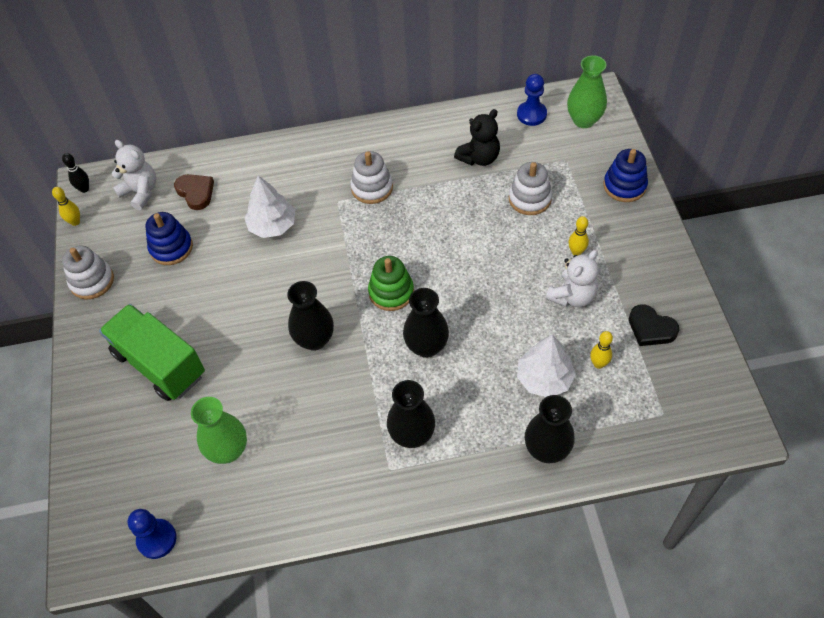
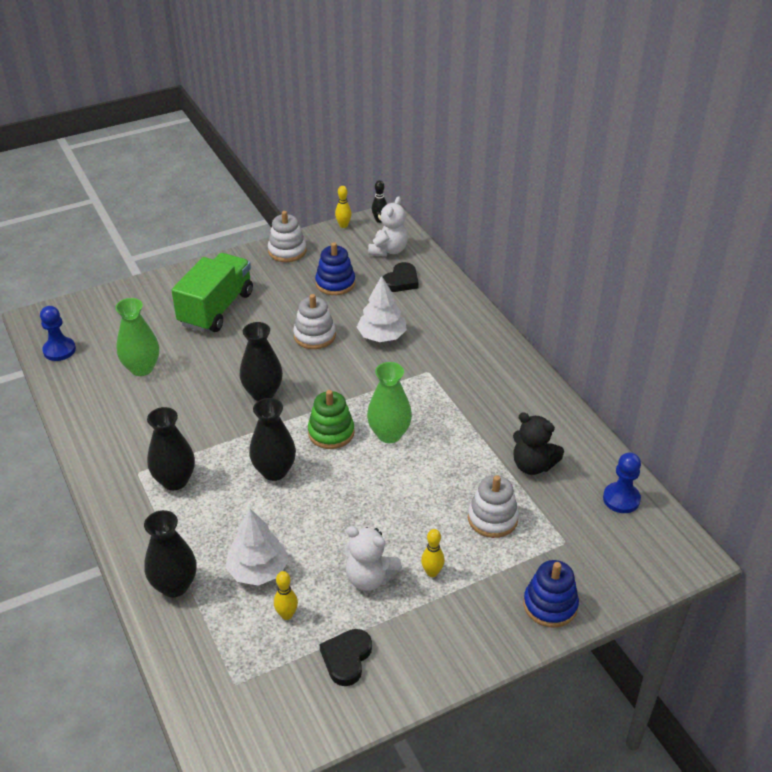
camera: 70 degrees right, 15 degrees down
(196, 192) = (401, 281): brown heart -> black heart
(372, 188) = (455, 391): white stacking toy -> white stacking toy (314, 336)
(584, 120) = (637, 549): green vase -> green vase (389, 434)

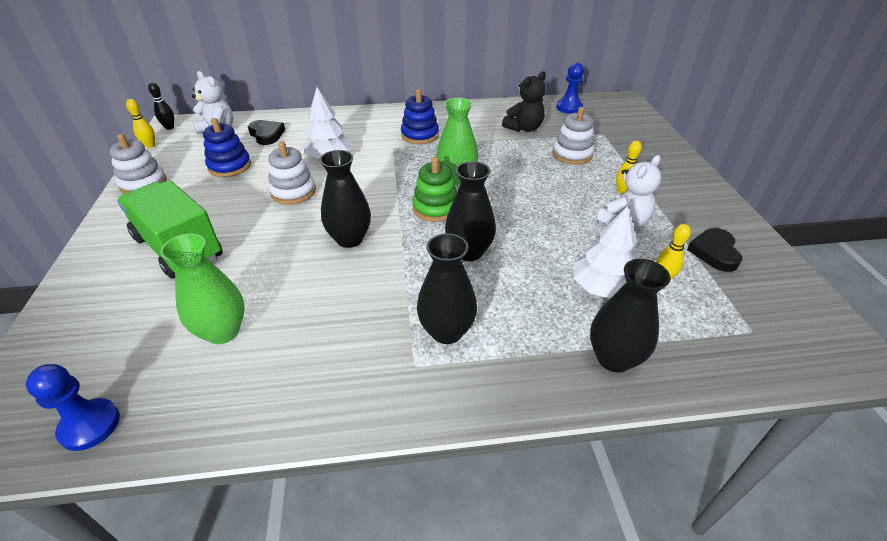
camera: 70 degrees left, 0 degrees up
(346, 658) = (714, 252): black heart -> black heart turned 60 degrees clockwise
(550, 605) = (660, 151): blue stacking toy -> blue stacking toy (420, 135)

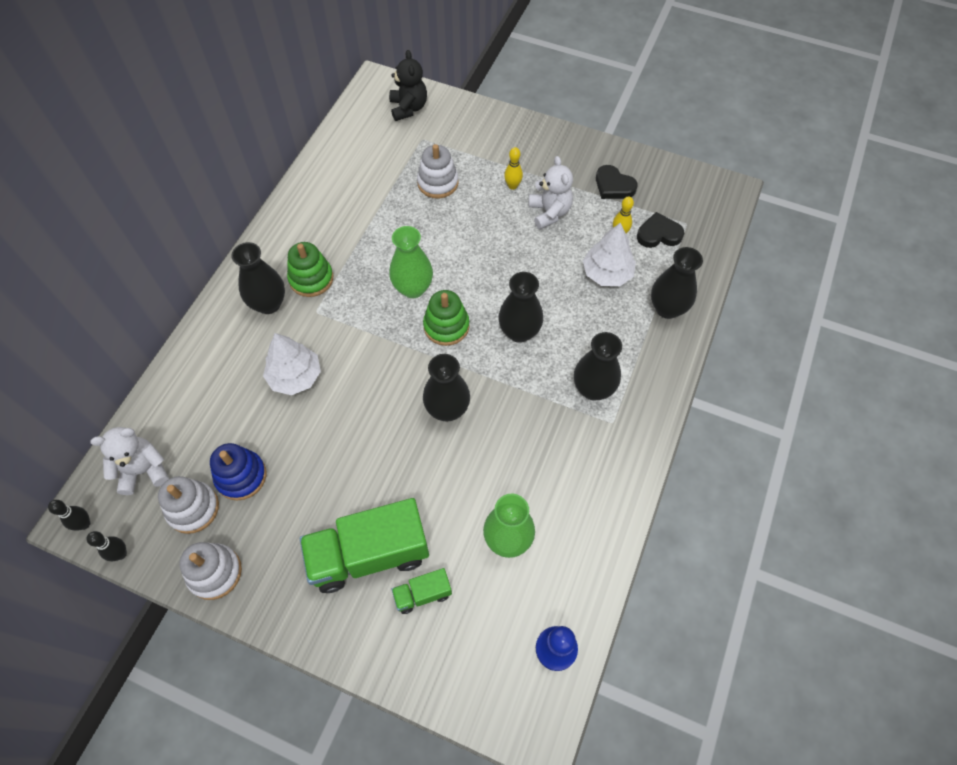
camera: 60 degrees left, 20 degrees up
(144, 294) = (422, 594): none -> green truck
(150, 146) = (121, 554): yellow bowling pin -> black bowling pin
(266, 135) = (194, 420): black heart -> black heart (658, 234)
(293, 192) = (338, 430): white stacking toy -> white stacking toy (193, 508)
(382, 127) = (268, 304): none -> black vase
(420, 135) = (311, 279): blue stacking toy -> green stacking toy
(524, 128) = (367, 189): black teddy bear -> black teddy bear (408, 108)
(569, 108) = (357, 131): blue pawn -> none

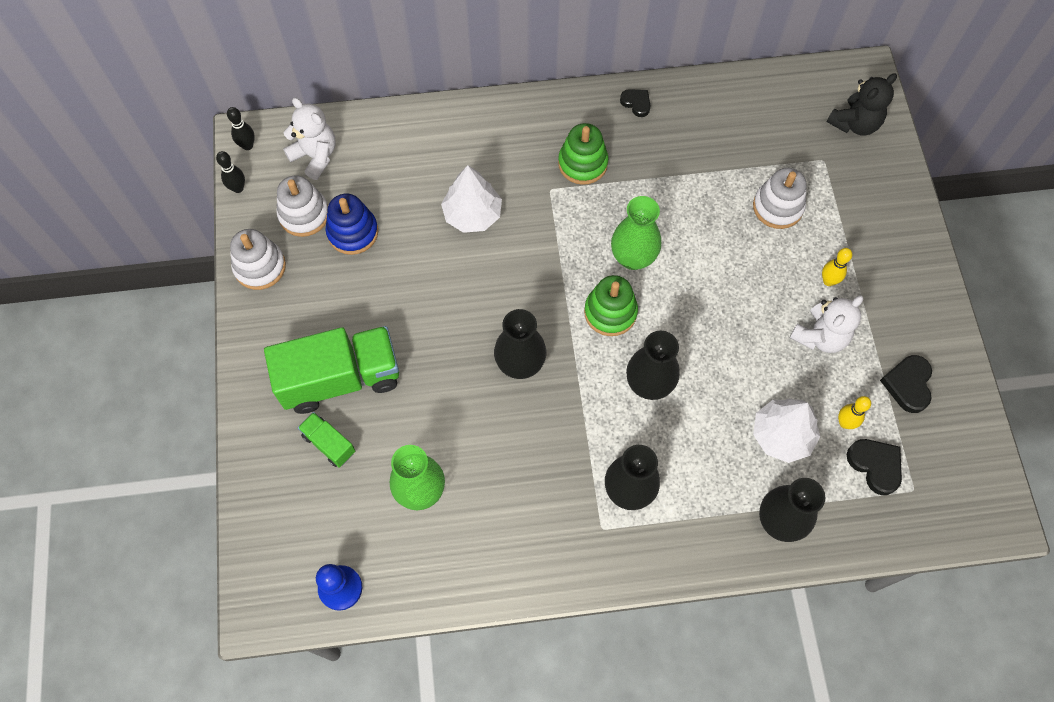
camera: 60 degrees right, 5 degrees up
(268, 304) = (532, 146): black vase -> none
(289, 219) = (636, 103): none -> black heart
(369, 554) = (340, 378): green truck -> green truck turned 120 degrees clockwise

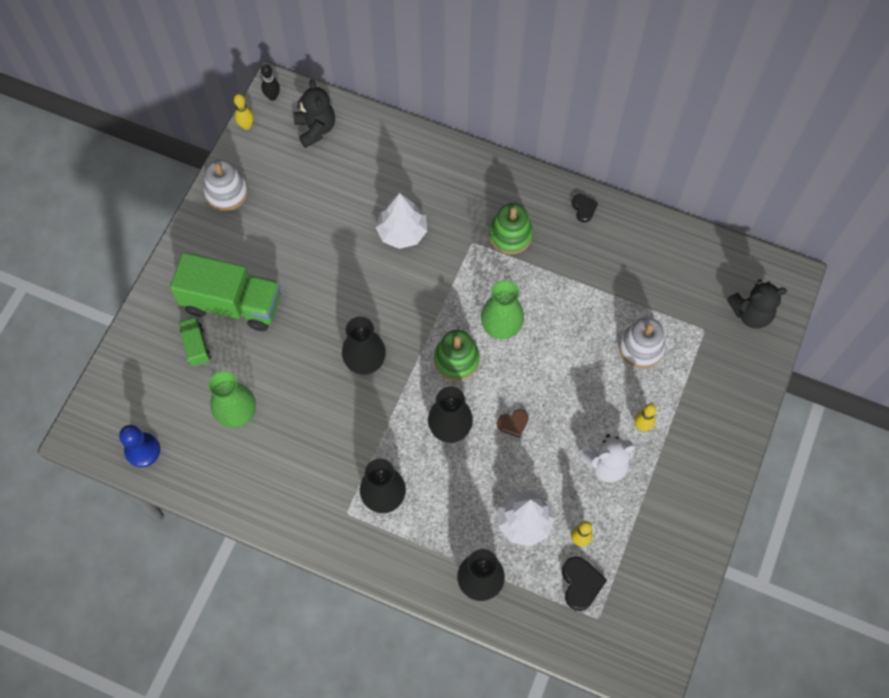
camera: 30 degrees right, 0 degrees up
(238, 188) = (246, 125): black bowling pin -> yellow bowling pin
(304, 214) = (281, 169): white stacking toy -> none
(315, 156) = (316, 129): white teddy bear -> black teddy bear
(353, 232) = (307, 200): blue stacking toy -> none
(707, 345) = (513, 423): none -> brown heart
(908, 385) = (649, 538): black heart -> none

